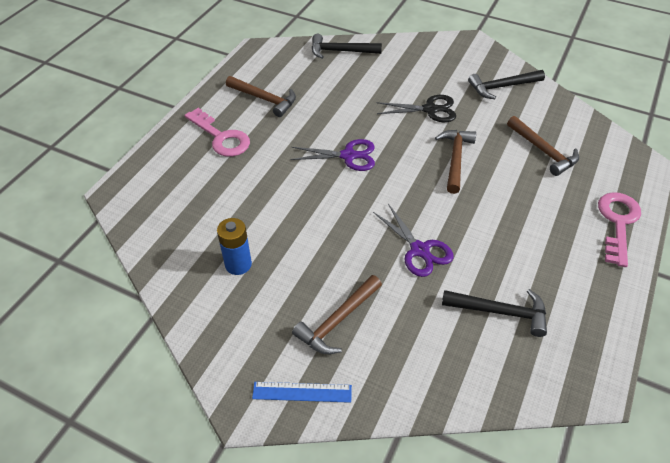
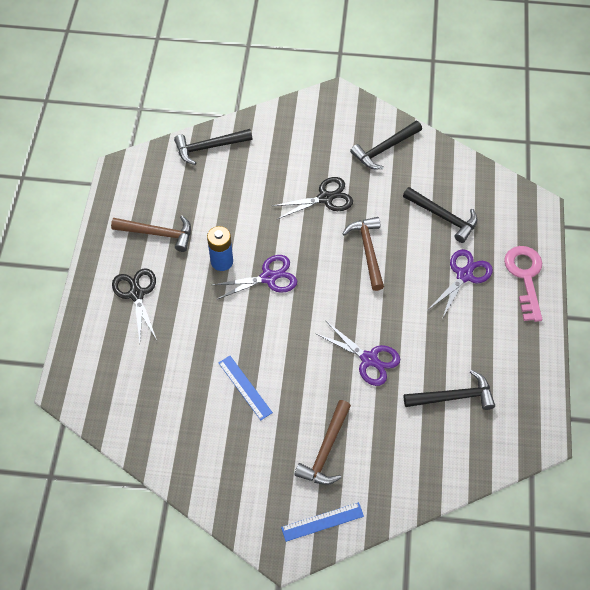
camera: 20 degrees left, 10 degrees up
(221, 137) = (136, 294): pink key -> black scissors
(238, 264) = (218, 426): blue battery -> blue battery (222, 261)
(281, 239) = (245, 387): none -> blue ruler
(543, 151) = (443, 217): brown hammer -> black hammer
(550, 204) = (464, 275): none -> purple scissors

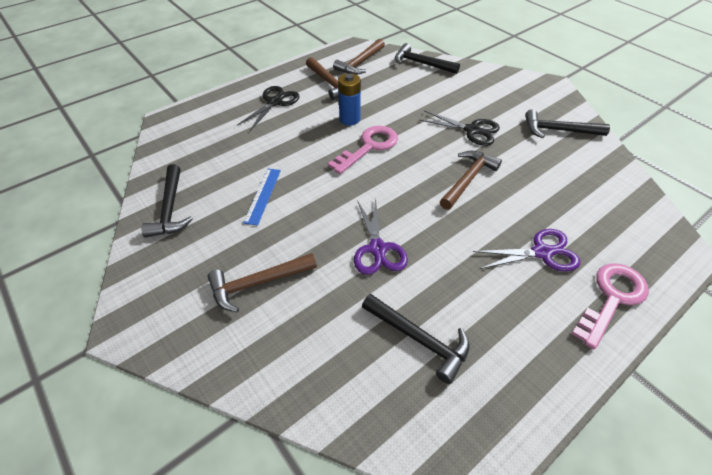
camera: 45 degrees right, 10 degrees down
(154, 187) = (360, 63): none -> brown hammer
(268, 277) = (369, 147): purple scissors -> pink key
(322, 521) = (181, 334): blue ruler -> none
(443, 217) = (566, 199): black hammer -> black hammer (170, 208)

